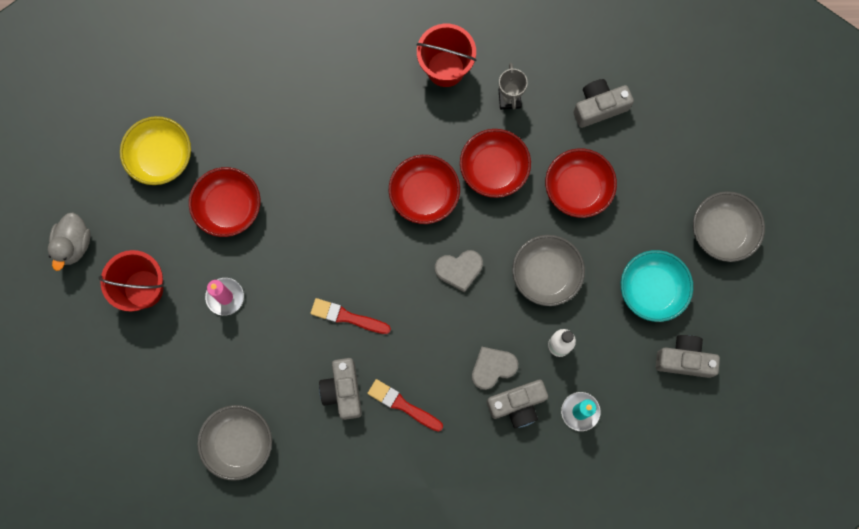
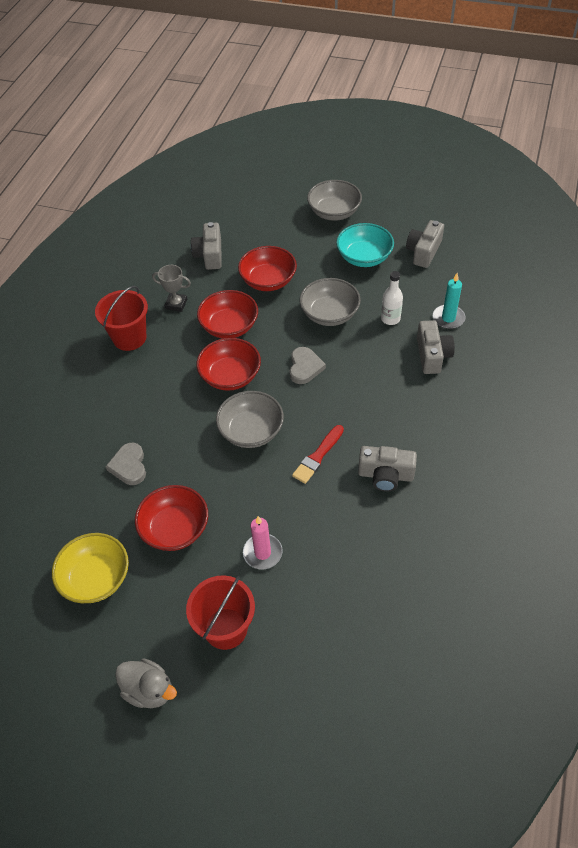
camera: 70 degrees left, 25 degrees down
(238, 443) = (414, 576): grey bowl -> grey bowl (251, 431)
(402, 405) = (411, 433): red brush -> none
(492, 367) = (396, 364): grey heart -> grey heart (129, 466)

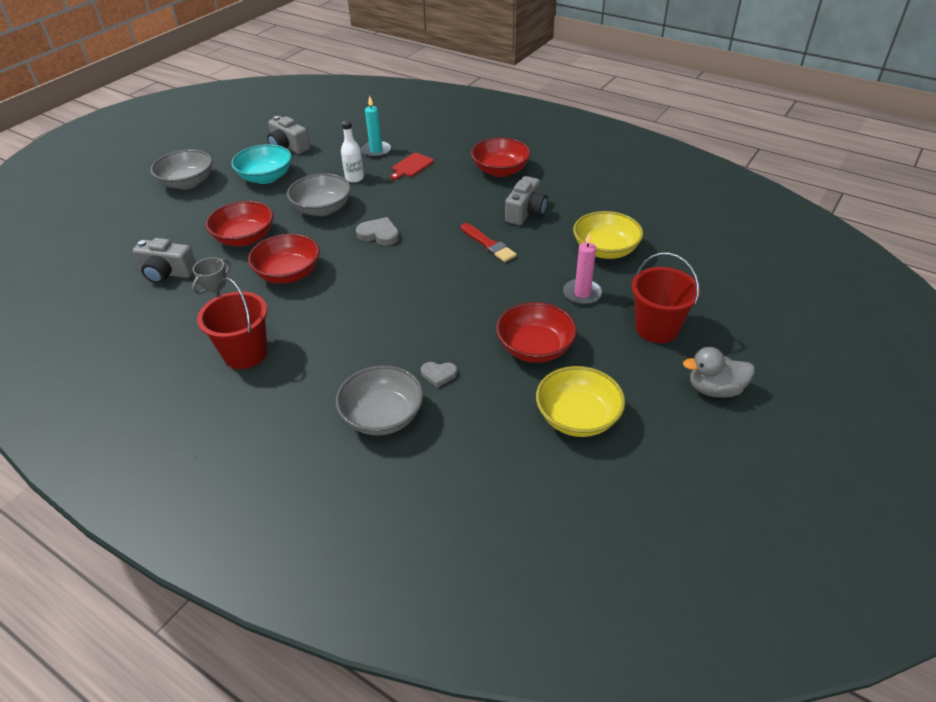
camera: 75 degrees left, 10 degrees down
(129, 466) = (438, 374): grey heart -> grey heart, size x0.66
(149, 690) = (714, 389): grey duck -> grey duck turned 135 degrees counterclockwise
(230, 376) = (358, 283): red bowl -> red bowl (500, 171)
(251, 431) = (438, 279): grey bowl -> grey bowl (382, 416)
(342, 562) = (605, 250): none -> yellow bowl
(432, 355) = (411, 166): grey camera -> red cutting board

